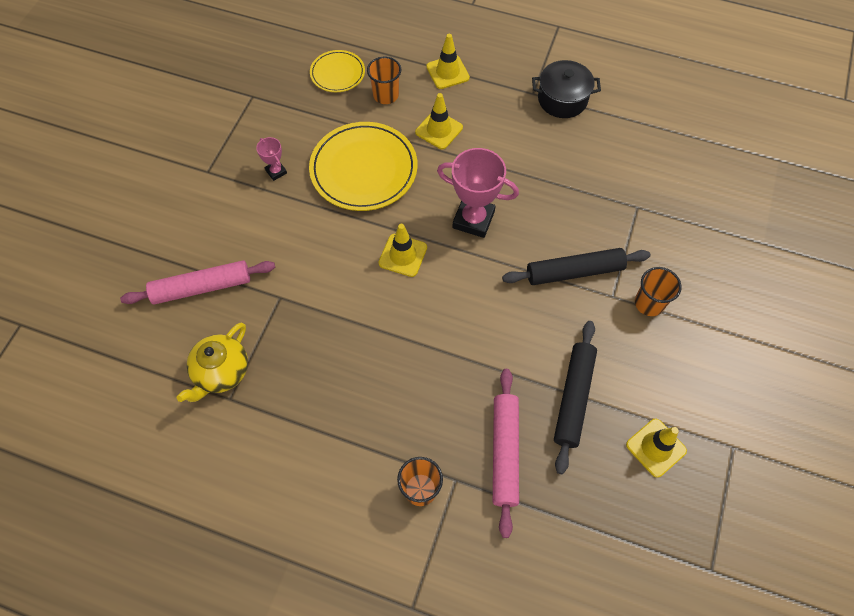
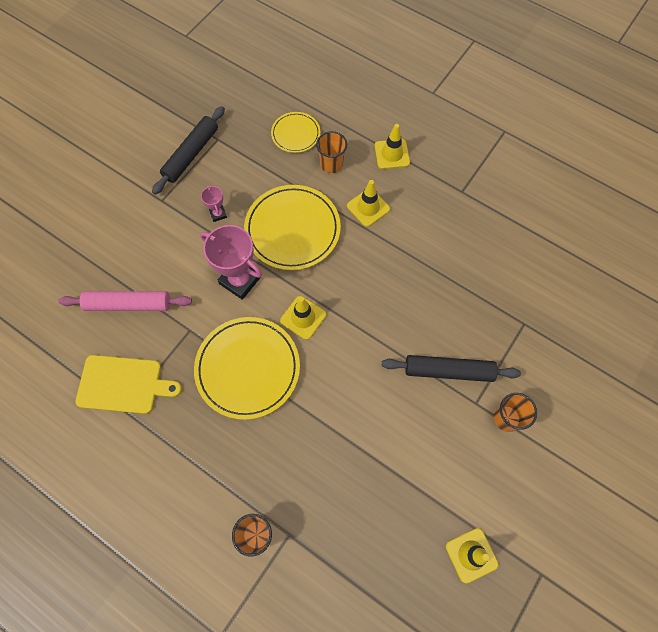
camera: 15 degrees right, 5 degrees up
(221, 372) = (123, 385): yellow teapot -> yellow cutting board
(358, 321) = (248, 368): none -> yellow plate
(473, 219) = (373, 299): pink trophy -> pink trophy (240, 280)
(505, 452) = (338, 522): pink rolling pin -> none
(562, 99) = (487, 203): black pot -> none
(573, 398) = (412, 488): black rolling pin -> black rolling pin (191, 154)

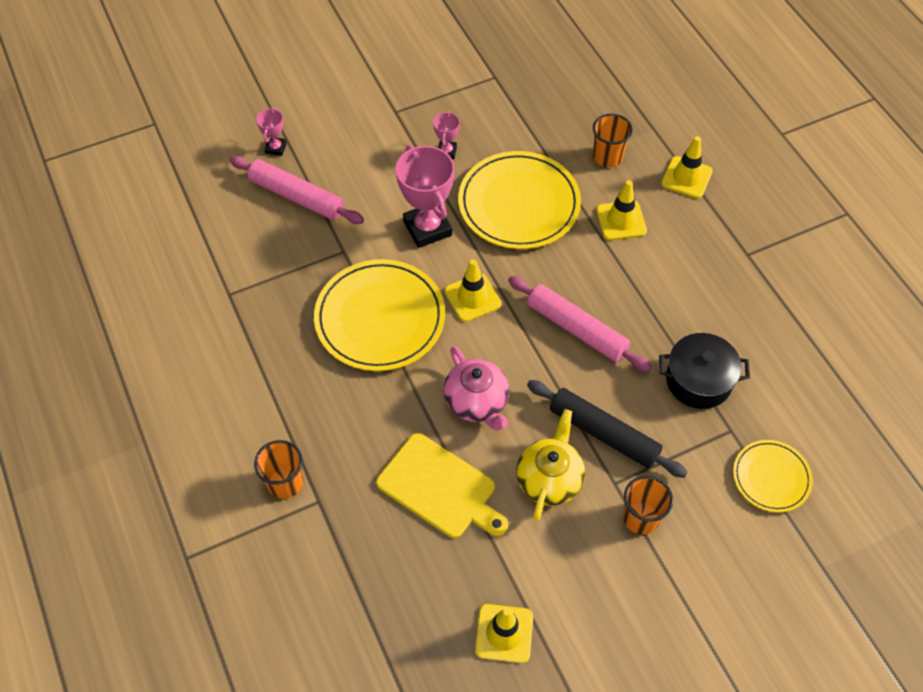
camera: 30 degrees right, 10 degrees down
(88, 273) = (276, 148): none -> pink trophy
(123, 385) = (243, 270): yellow cutting board -> yellow cutting board (440, 488)
(191, 154) = (456, 79): black rolling pin -> none
(295, 134) = (586, 108): yellow plate -> yellow plate (771, 477)
(353, 395) = (477, 402): none -> pink teapot
(386, 303) = (577, 329): none -> pink rolling pin
(433, 424) = (549, 479): none -> yellow teapot
(485, 299) = (698, 381): none -> black pot

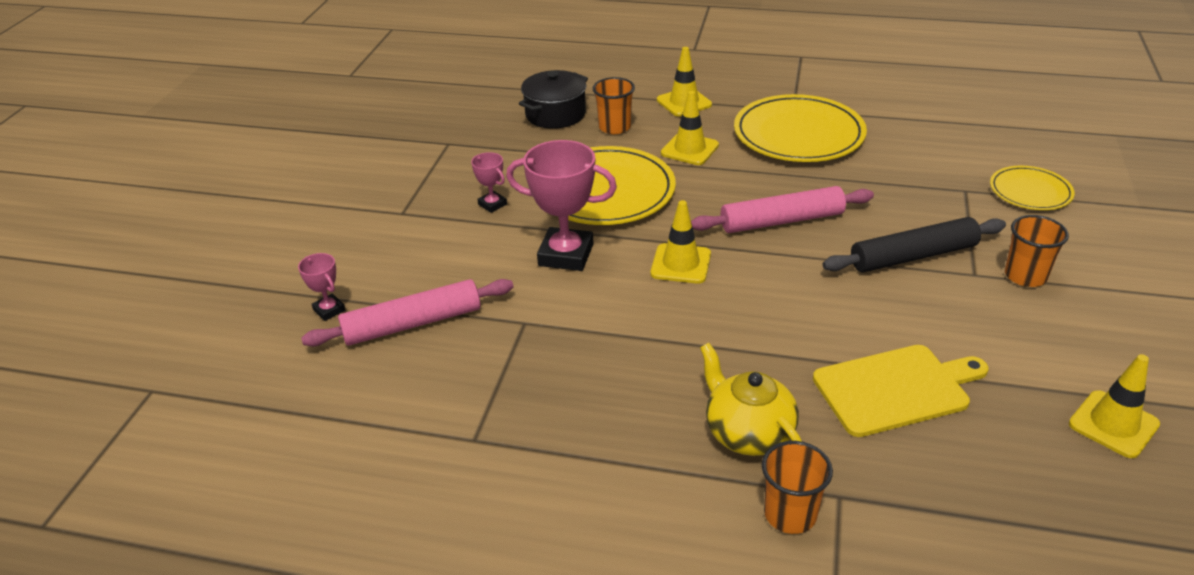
camera: 50 degrees left, 20 degrees down
(380, 318) = (639, 335): yellow plate -> yellow plate (798, 134)
(477, 402) = (809, 316): pink teapot -> none
(549, 479) = (940, 310): yellow teapot -> yellow teapot (747, 433)
(698, 381) = (899, 184): black pot -> black pot (555, 114)

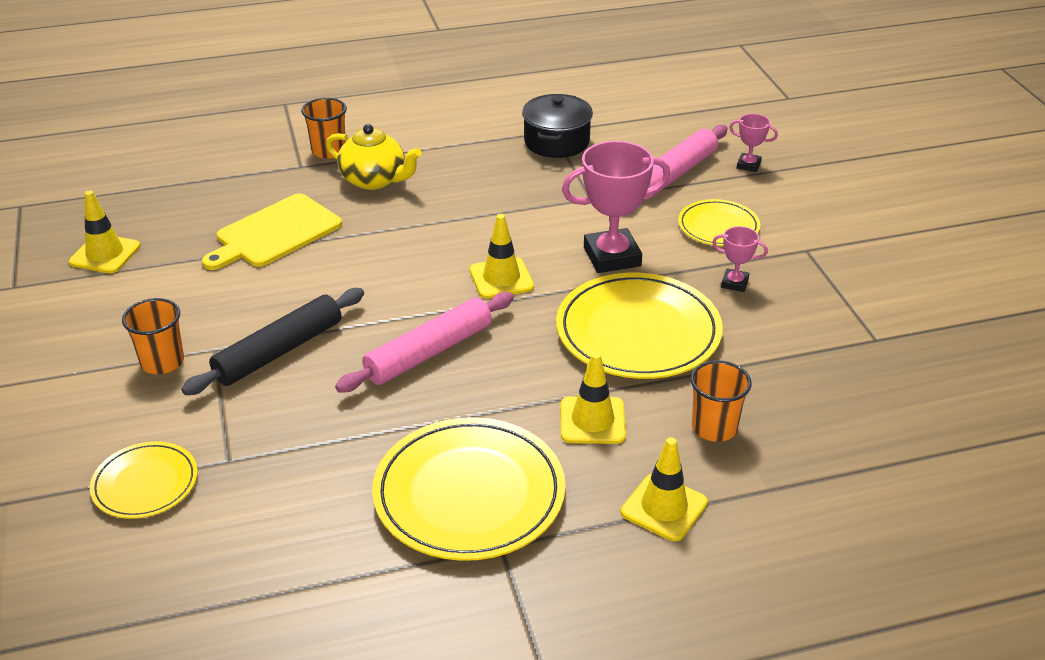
camera: 150 degrees right, 0 degrees up
(444, 254) = (718, 227): none -> yellow plate
(555, 114) = (809, 425): black pot -> black pot (556, 142)

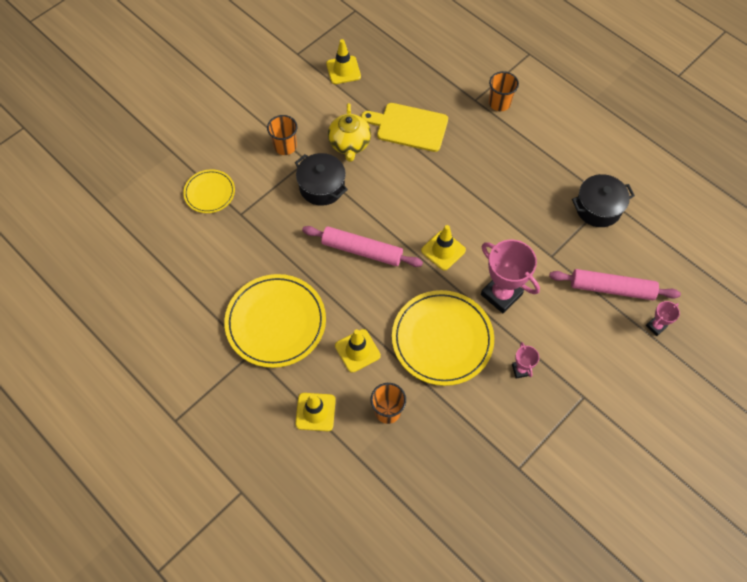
camera: 60 degrees right, 25 degrees up
(279, 351) = (322, 187): black rolling pin -> black pot
(375, 180) = (488, 141): yellow teapot -> yellow teapot (349, 144)
(718, 227) = (572, 337): yellow plate -> none
(748, 165) = (656, 326): pink trophy -> pink trophy turned 60 degrees clockwise

